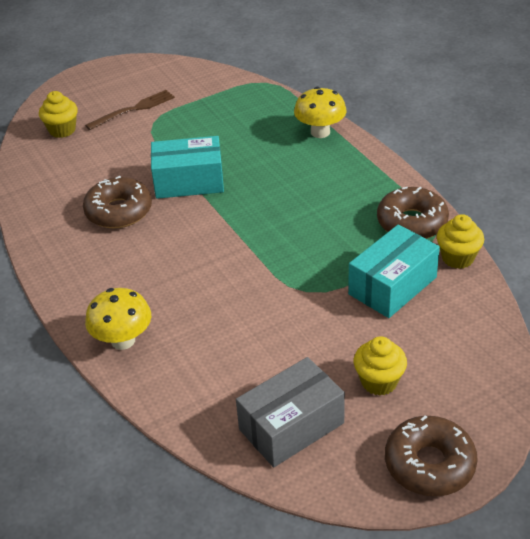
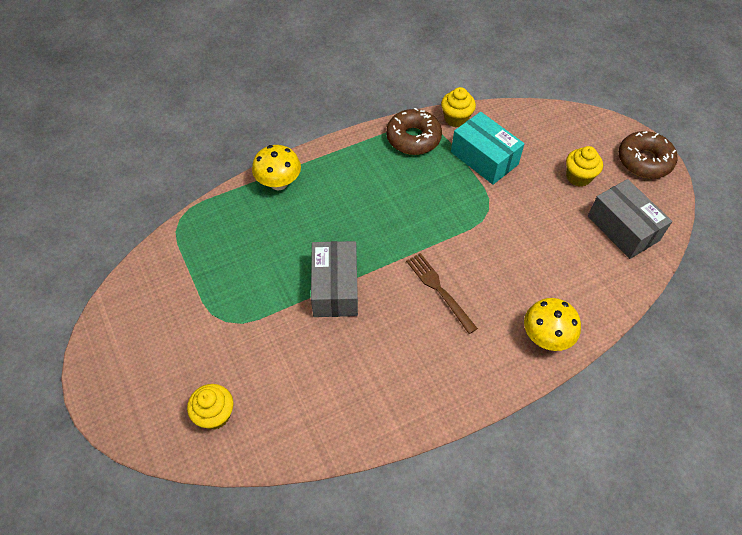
camera: 90 degrees left, 15 degrees up
(119, 211) = (372, 348): brown donut -> none
(134, 109) = (193, 340): brown fork -> brown fork (438, 289)
(189, 182) = (335, 288): turquoise box -> grey box

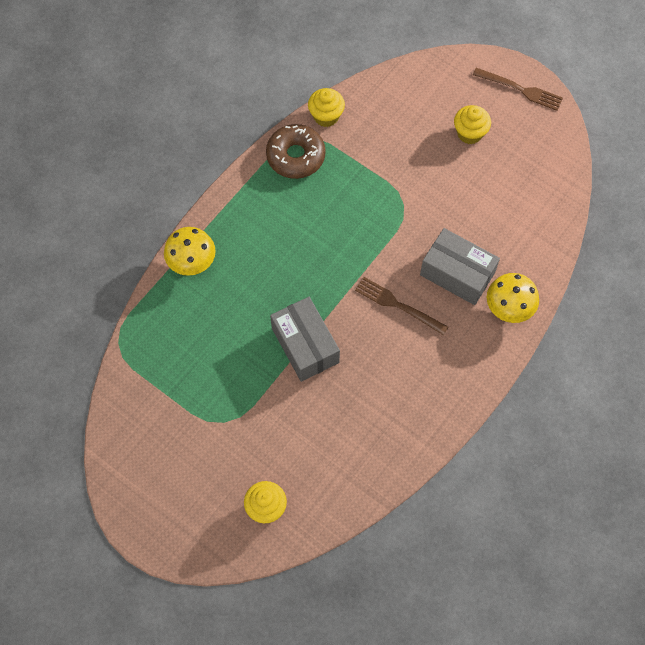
camera: 25 degrees left, 10 degrees up
(484, 158) = (374, 150): turquoise box -> none
(623, 228) = (530, 171): grey box -> grey box (457, 274)
(644, 161) = (521, 90): brown donut -> brown fork

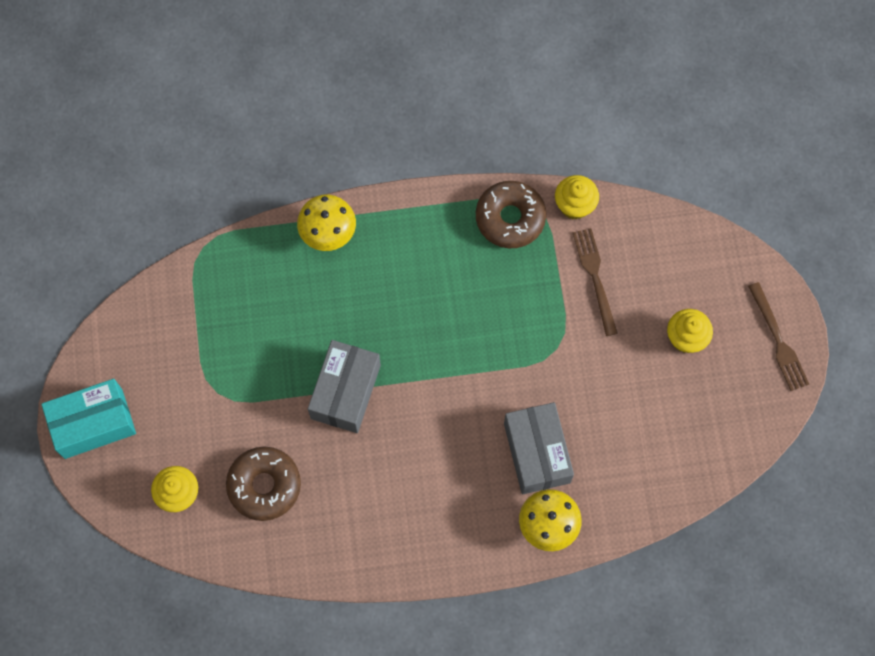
camera: 45 degrees right, 5 degrees up
(161, 518) = (93, 423): none -> turquoise box
(315, 449) = (264, 485): none -> brown donut
(397, 305) = (457, 430): brown fork -> brown fork (594, 276)

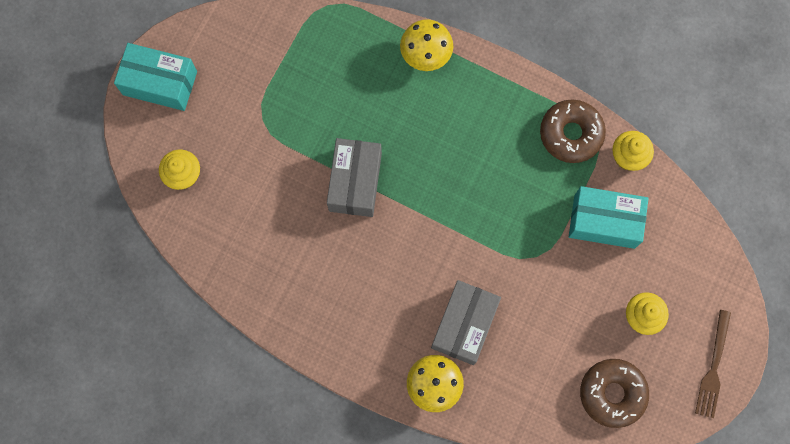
camera: 35 degrees right, 5 degrees up
(264, 485) = (248, 211): brown donut -> brown donut (612, 393)
(346, 392) = (355, 182): grey box -> grey box turned 45 degrees counterclockwise
(594, 276) = (604, 221): brown fork -> turquoise box

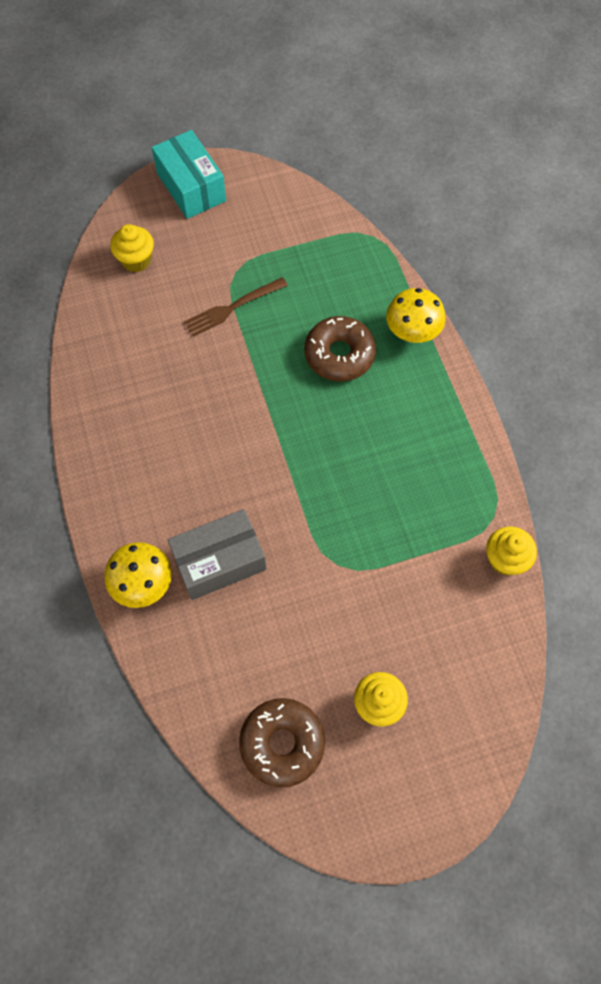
camera: 45 degrees right, 10 degrees down
(355, 182) = (254, 375): grey box -> none
(571, 134) = (472, 496): brown donut -> brown donut (339, 355)
(604, 221) = (428, 592): turquoise box -> none
(713, 368) = (397, 817): brown fork -> brown fork (232, 308)

